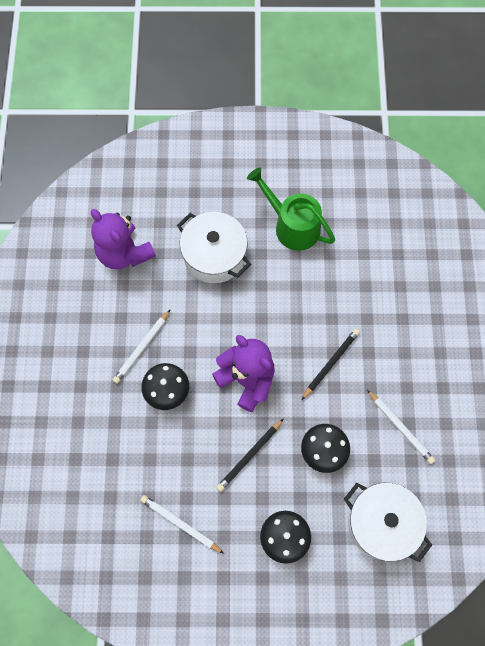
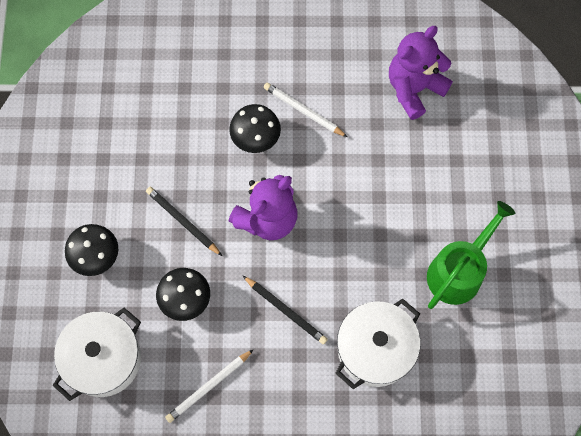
camera: 90 degrees right, 0 degrees up
(180, 524) = (116, 154): white pencil -> none
(214, 255) = (415, 183): white pot -> white pot (375, 349)

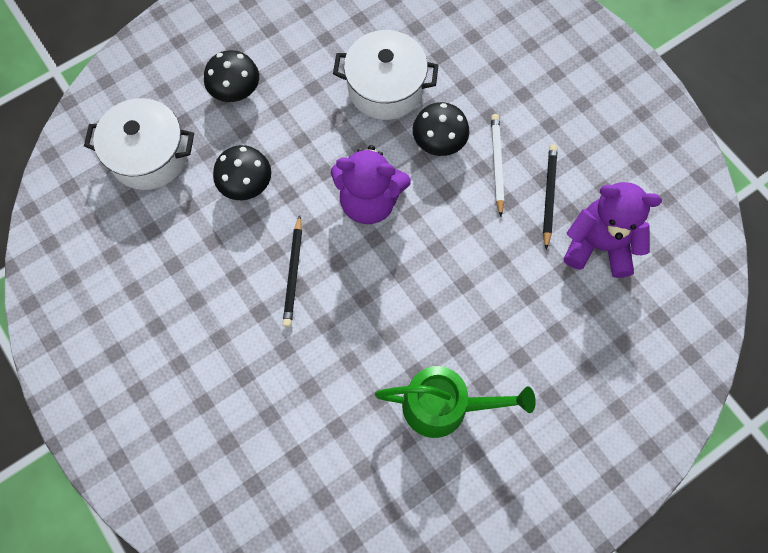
camera: 55 degrees right, 0 degrees up
(182, 221) = (315, 135): black pencil -> black pencil (548, 195)
(209, 387) = (179, 255): white pencil -> none
(375, 349) = (311, 376): white pot -> white pot (385, 88)

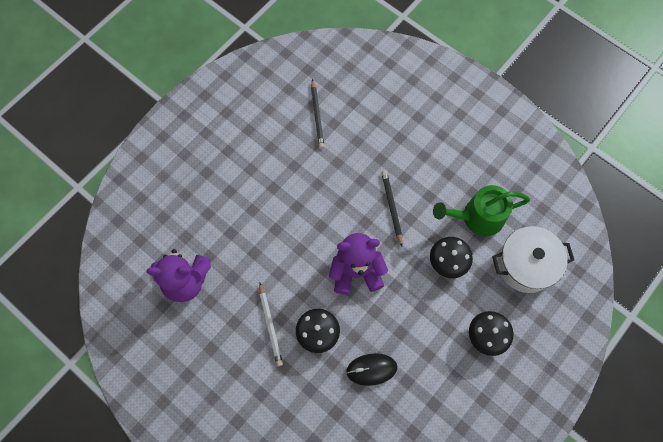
camera: 165 degrees right, 0 degrees up
(385, 88) = (371, 369): white pot -> black mouse
(444, 406) = (271, 151): green watering can -> green watering can (478, 217)
(548, 195) = (227, 310): black pencil -> black pencil (317, 115)

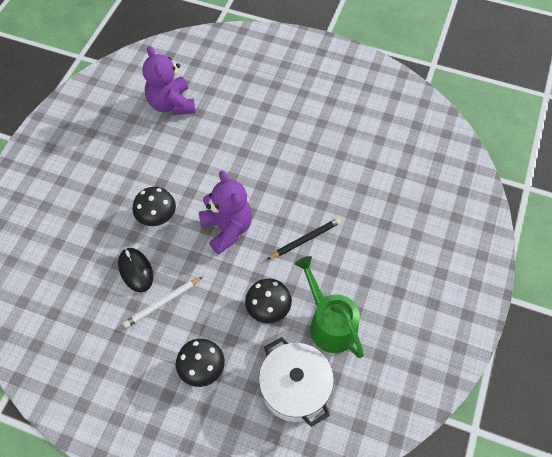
camera: 70 degrees right, 10 degrees down
(270, 325) = (152, 177): white pencil -> white pencil (162, 303)
(317, 115) = (372, 148): black pencil -> none

